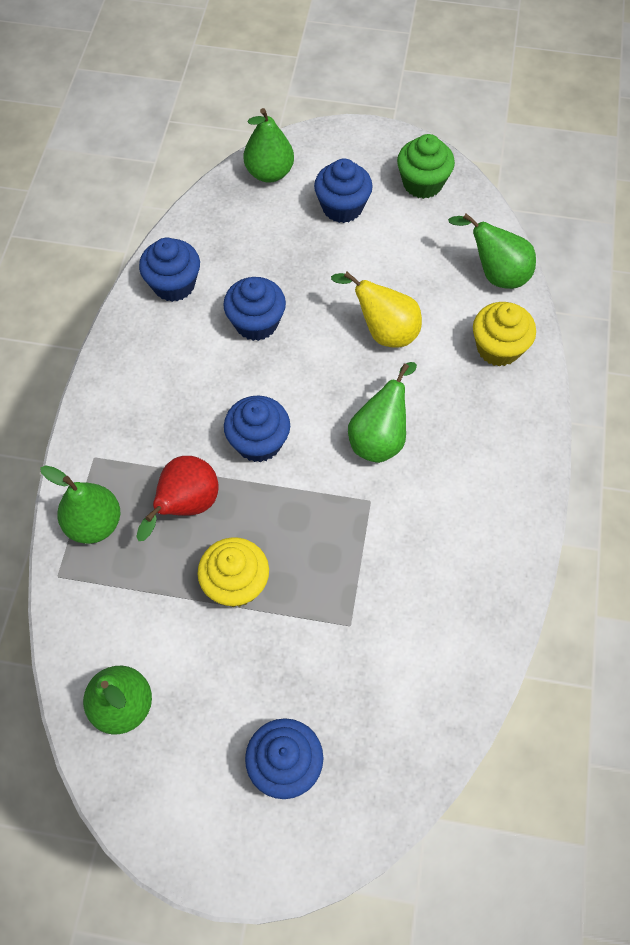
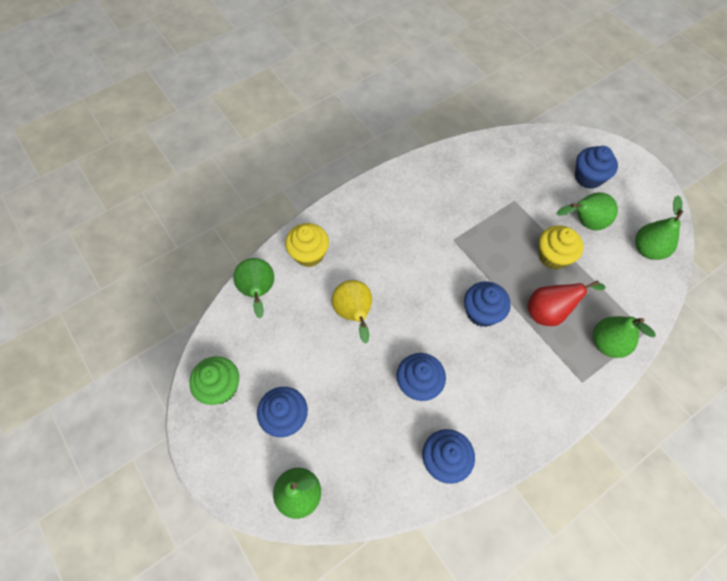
camera: 135 degrees left, 0 degrees up
(380, 438) = (418, 262): green pear -> green pear (584, 222)

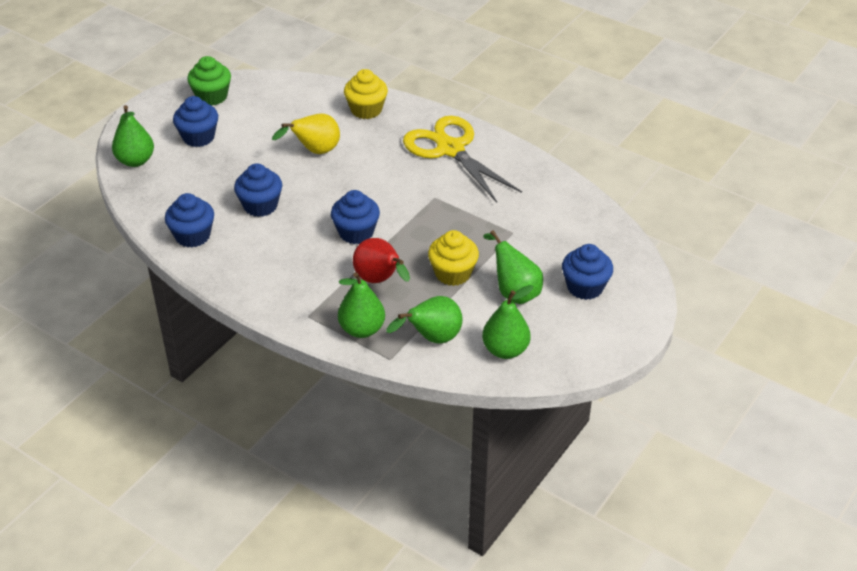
camera: 70 degrees right, 20 degrees down
(258, 292) = (311, 92): green pear -> green pear (432, 338)
(393, 208) = (450, 149): none -> yellow scissors

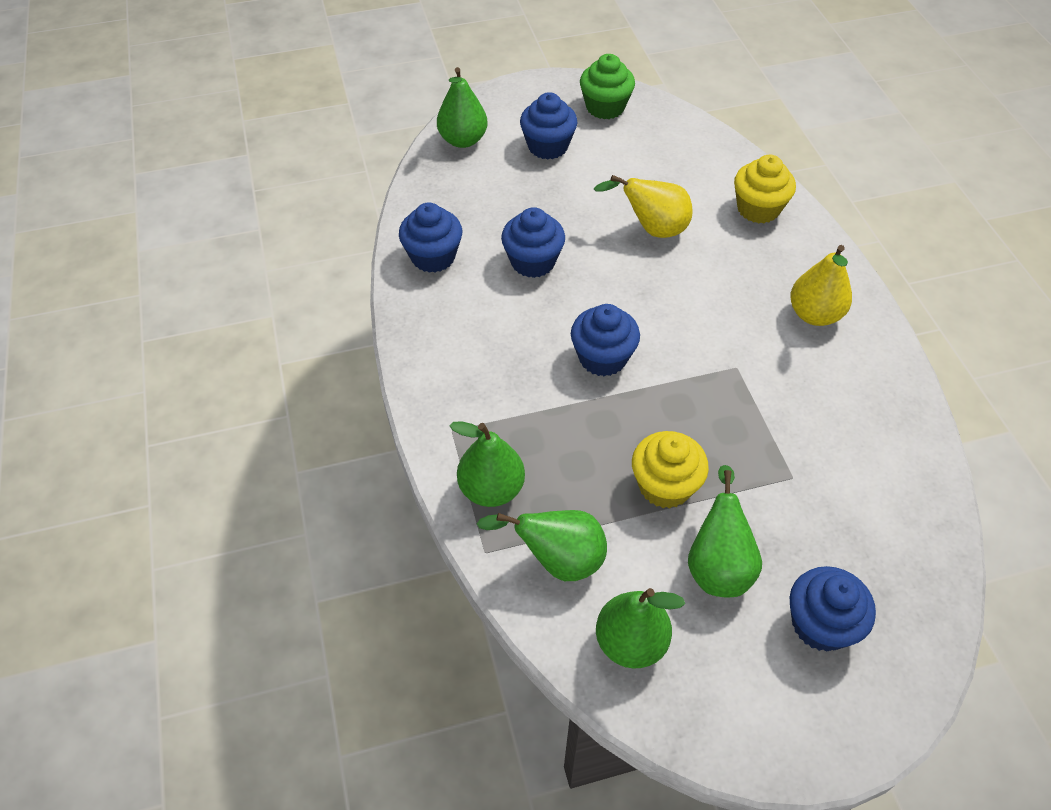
camera: 40 degrees right, 10 degrees up
(380, 280) = (571, 437): red pear -> none
(450, 149) = (814, 314): yellow scissors -> yellow pear

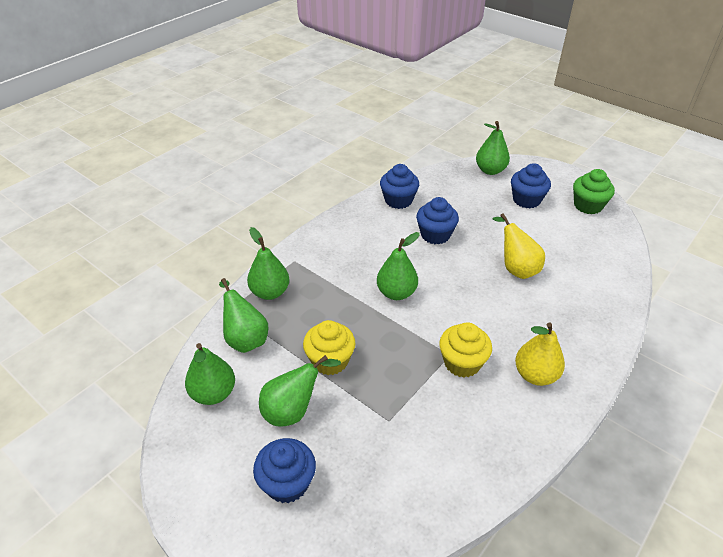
camera: 55 degrees right, 10 degrees down
(602, 357) = (396, 293): blue cupcake -> green pear
(758, 209) = (594, 307): yellow cupcake -> yellow cupcake (462, 363)

